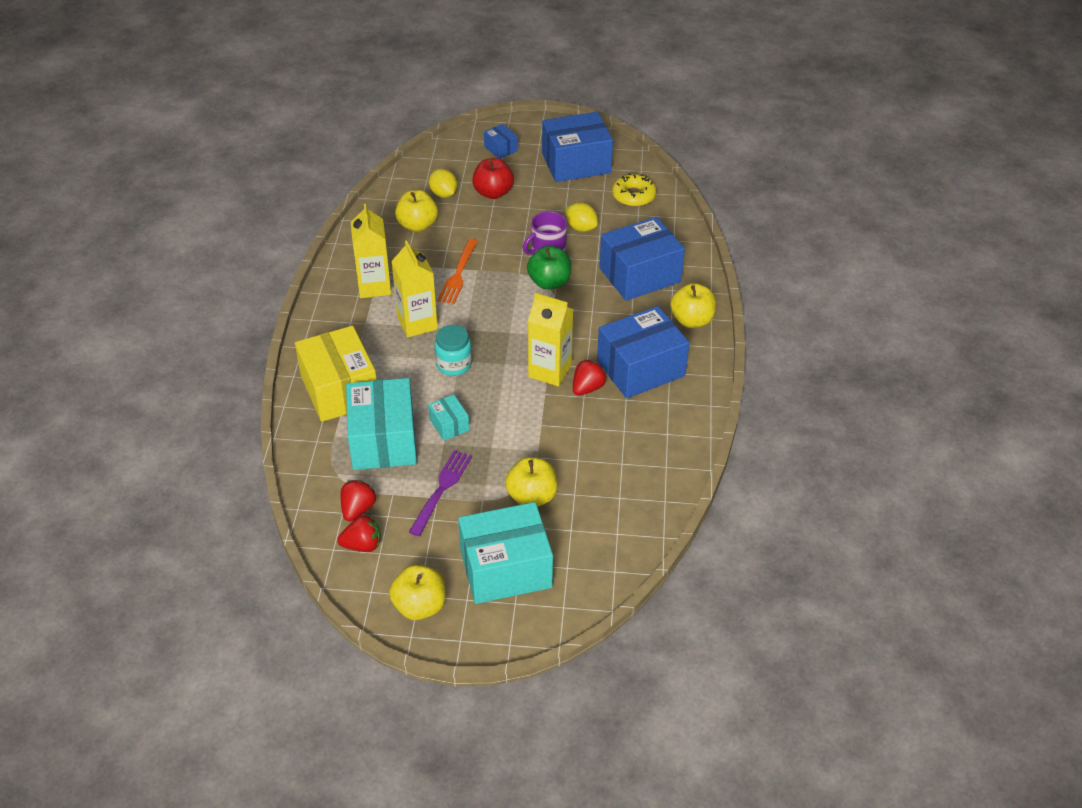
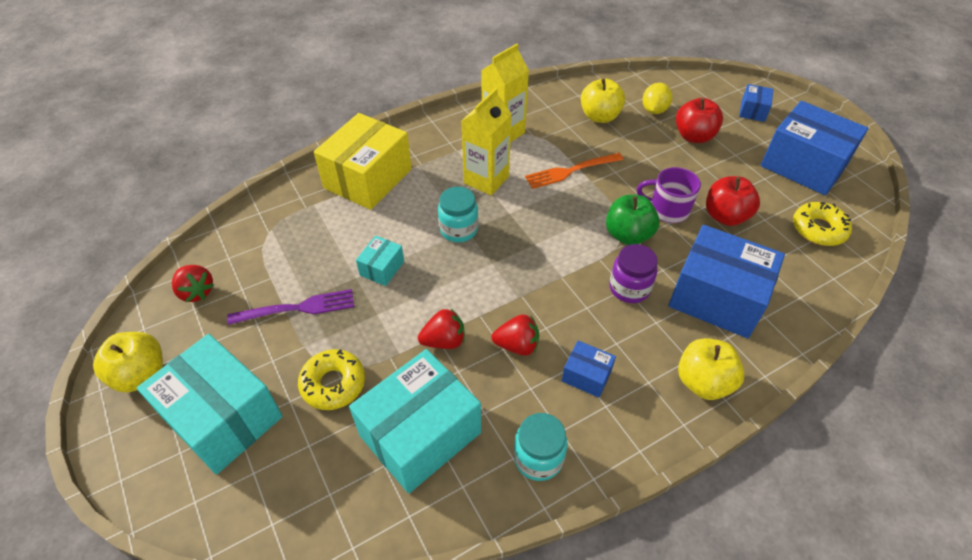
camera: 55 degrees right, 5 degrees up
(358, 509) = (237, 265): red strawberry -> red strawberry (444, 341)
(383, 440) = (330, 236): turquoise box -> turquoise box (420, 434)
(532, 497) = (333, 384): yellow apple -> yellow donut
(550, 371) = (513, 301): yellow carton -> none
(581, 228) = (725, 216): yellow lemon -> red apple
(594, 309) = (629, 288): none -> purple jar
(640, 368) = (586, 375): blue box -> blue box, size x0.46
(677, 422) = (538, 458): none -> turquoise jar

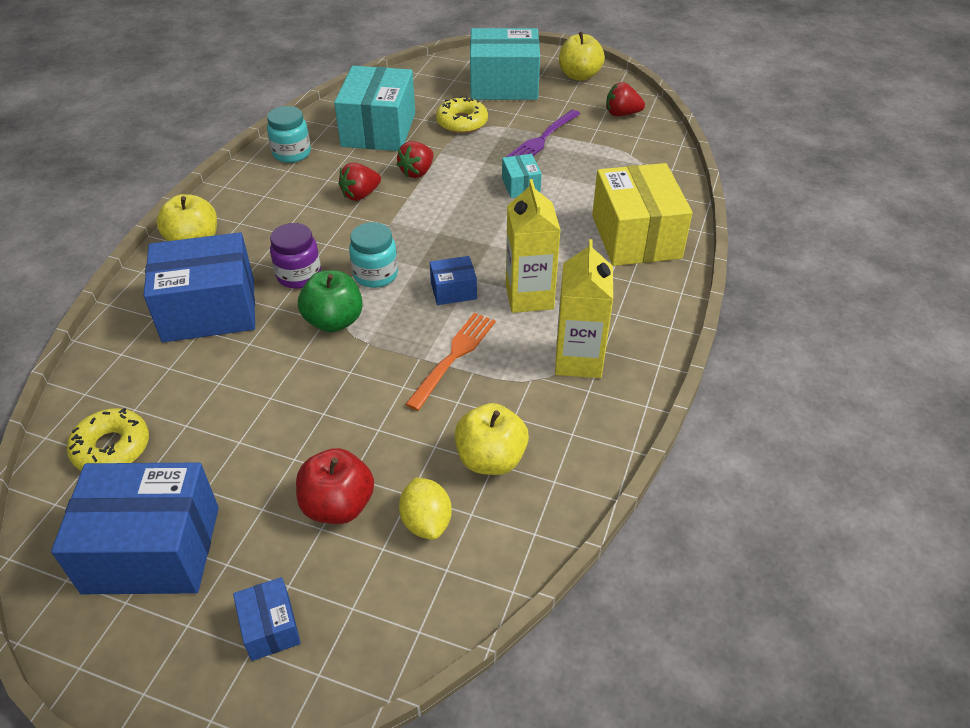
camera: 140 degrees right, 5 degrees down
(458, 230) = (497, 241): turquoise jar -> turquoise jar (375, 275)
(586, 375) = (291, 204): blue box -> blue box (453, 291)
(667, 210) = (309, 372): purple mug -> none
(725, 216) = (236, 401): red apple -> none

